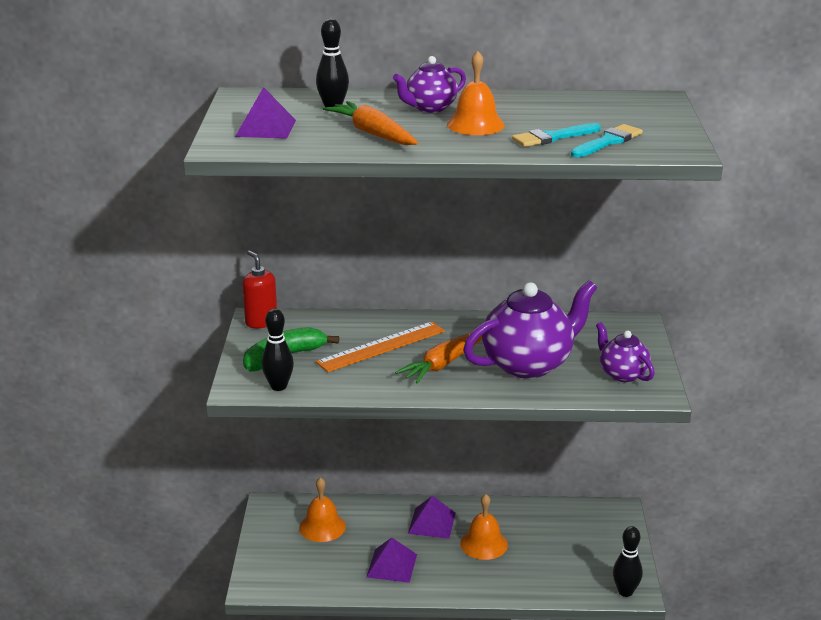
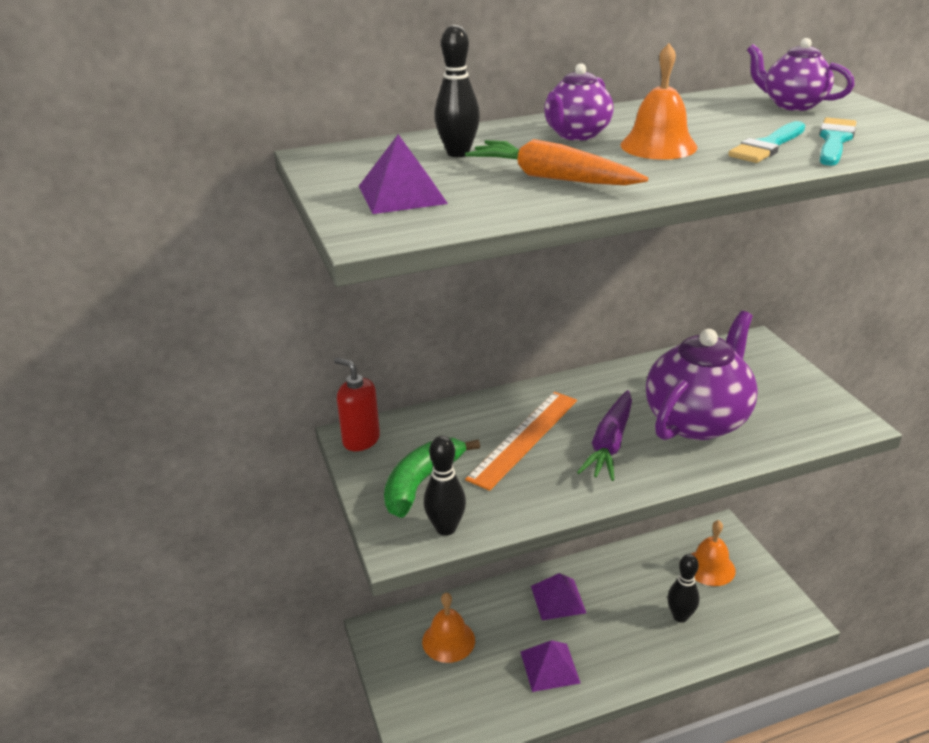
camera: 20 degrees left, 5 degrees up
(443, 364) = (609, 444): orange carrot -> purple carrot
(484, 544) = (624, 608): orange bell -> orange bell (710, 567)
(622, 374) = (798, 408): purple teapot -> purple teapot (792, 105)
(625, 592) = (791, 622): black bowling pin -> black bowling pin (680, 616)

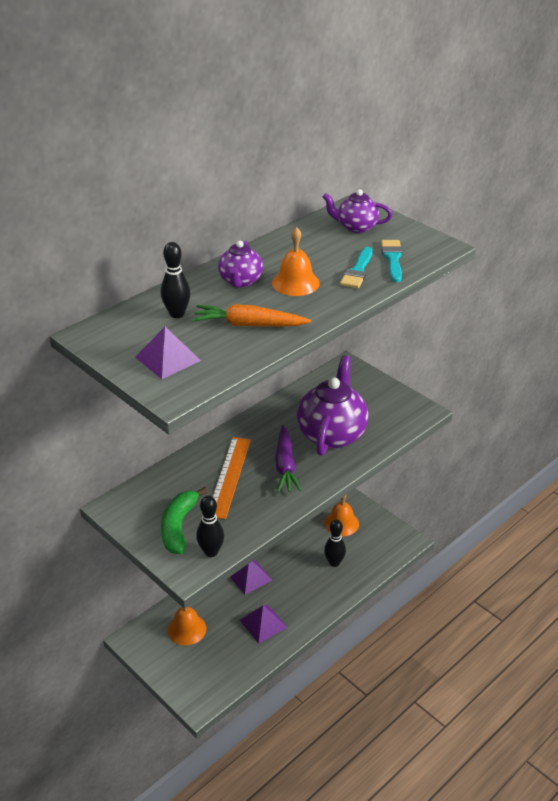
camera: 25 degrees left, 5 degrees up
(361, 440) = (119, 508): red soap dispenser -> none

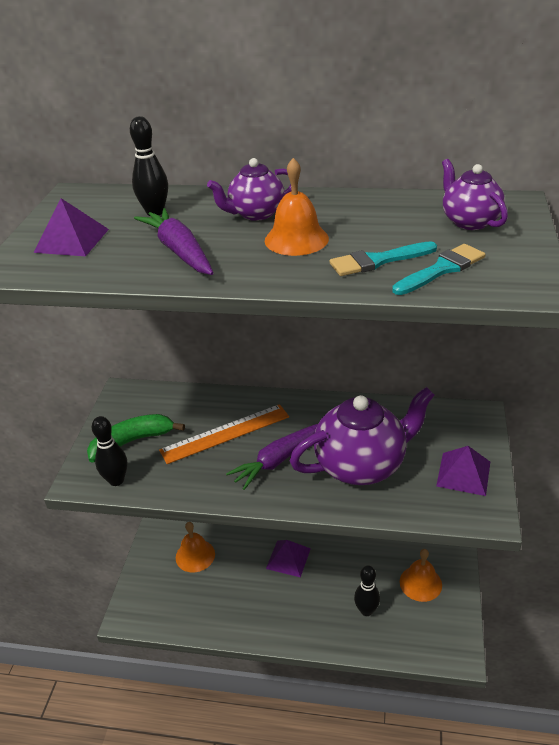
camera: 55 degrees right, 0 degrees up
(249, 325) = (179, 251): orange carrot -> purple carrot
(263, 623) = (245, 604): purple pyramid -> purple pyramid (463, 473)

